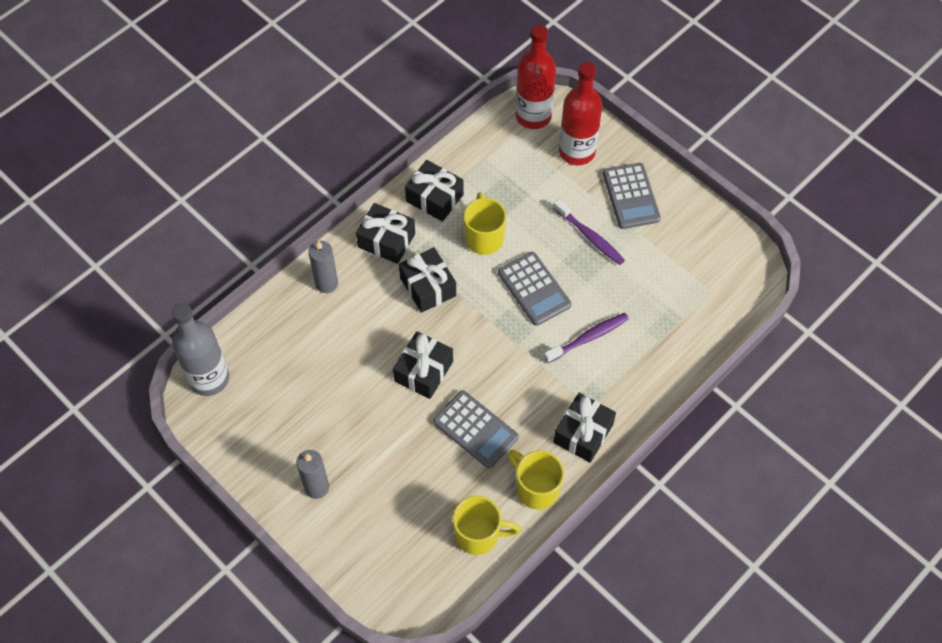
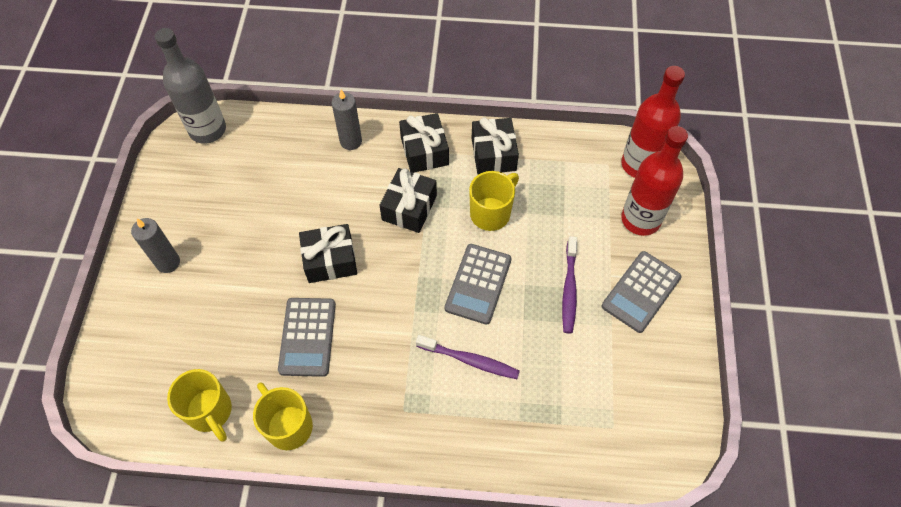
camera: 50 degrees right, 0 degrees up
(536, 488) = (288, 425): yellow mug -> yellow mug turned 45 degrees counterclockwise
(583, 433) = (372, 425): black gift -> none

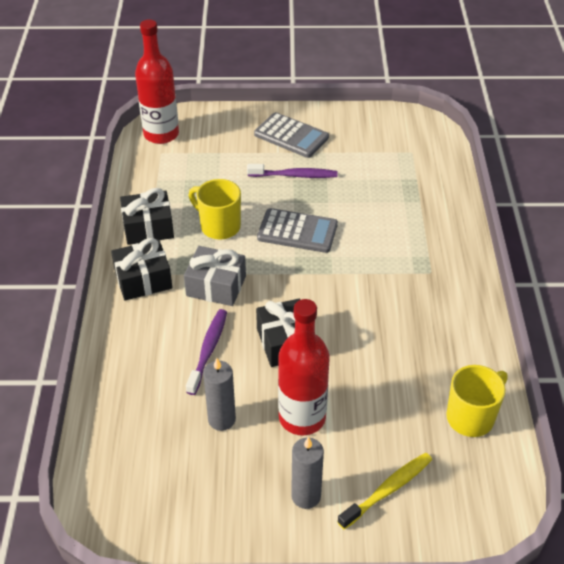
camera: 95 degrees left, 15 degrees down
(155, 325) = (387, 490): none -> yellow toothbrush
(207, 130) = (104, 495): grey bottle -> none
(288, 425) = (467, 351): yellow mug -> none
(307, 337) = (374, 349): grey calculator -> none
(351, 141) = (128, 343): grey candle -> grey candle (221, 419)
(409, 208) = (216, 286): black gift -> grey gift
(469, 360) = (374, 233): purple toothbrush -> purple toothbrush (208, 350)
(640, 219) = (220, 135): red bottle -> red bottle (302, 417)

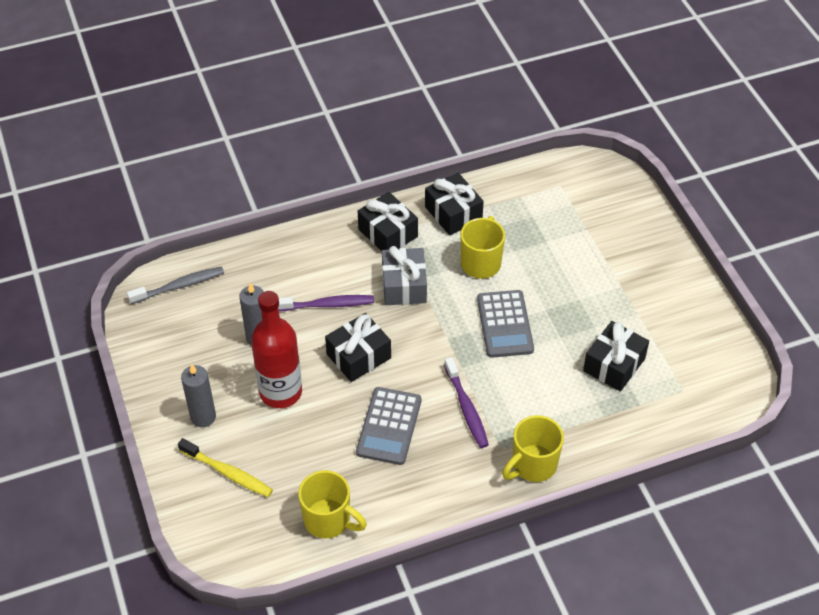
camera: 70 degrees right, 5 degrees up
(109, 477) = (179, 286): none -> grey toothbrush
(161, 134) = (587, 176): red bottle -> none
(291, 136) = (647, 278): grey calculator -> grey calculator (389, 426)
(294, 175) = (585, 298): purple toothbrush -> purple toothbrush (466, 408)
(371, 180) = (614, 365): none -> black gift
(455, 258) = (533, 465): none -> yellow mug

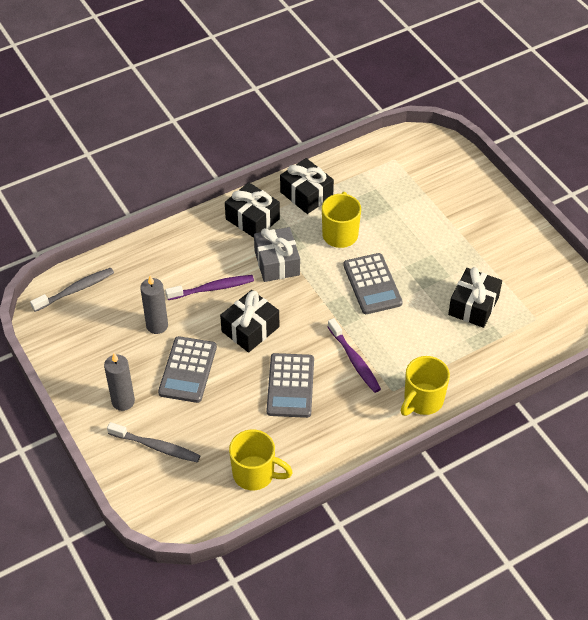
camera: 10 degrees left, 0 degrees up
(227, 473) = (156, 447): yellow toothbrush -> grey toothbrush
(280, 392) = (188, 370): red bottle -> grey calculator

